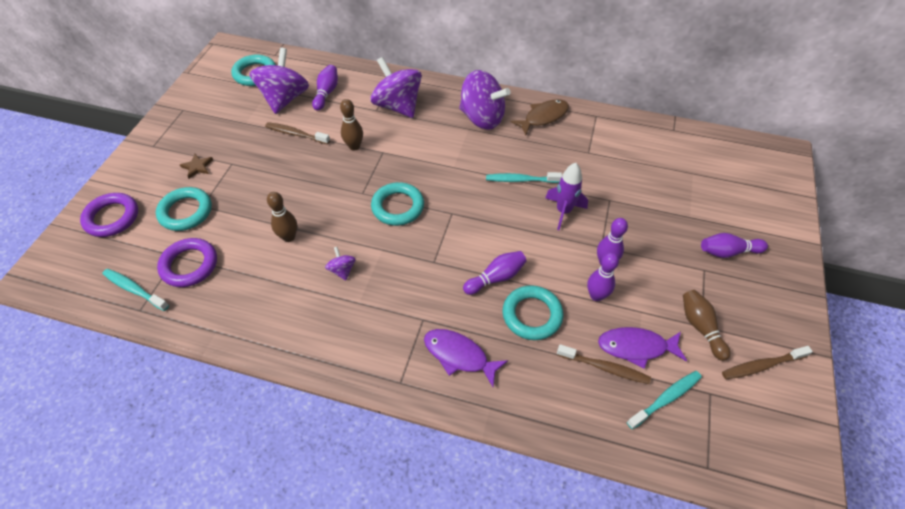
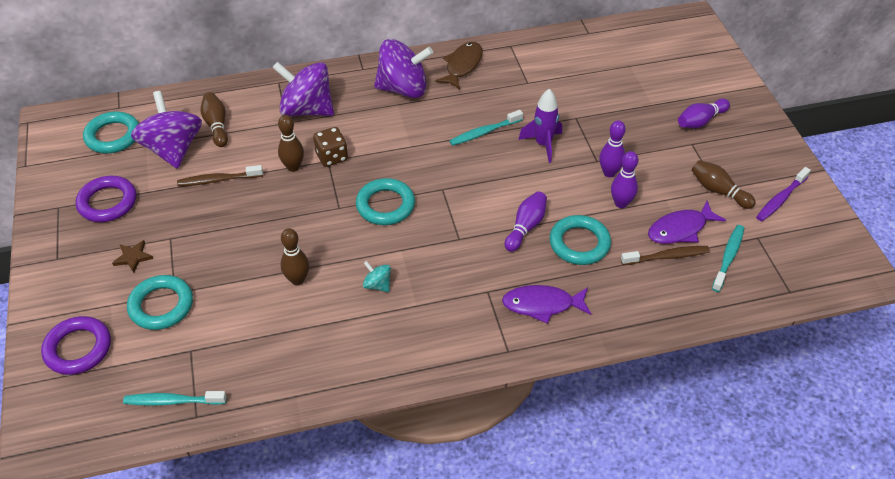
camera: 30 degrees left, 5 degrees down
(189, 265) = (213, 352): purple ring -> purple ring (107, 202)
(326, 93) = (216, 125): purple bowling pin -> brown bowling pin
(342, 270) = (377, 285): purple spinning top -> turquoise spinning top
(387, 150) = (332, 157): none -> brown dice
(761, 365) = (780, 199): brown toothbrush -> purple toothbrush

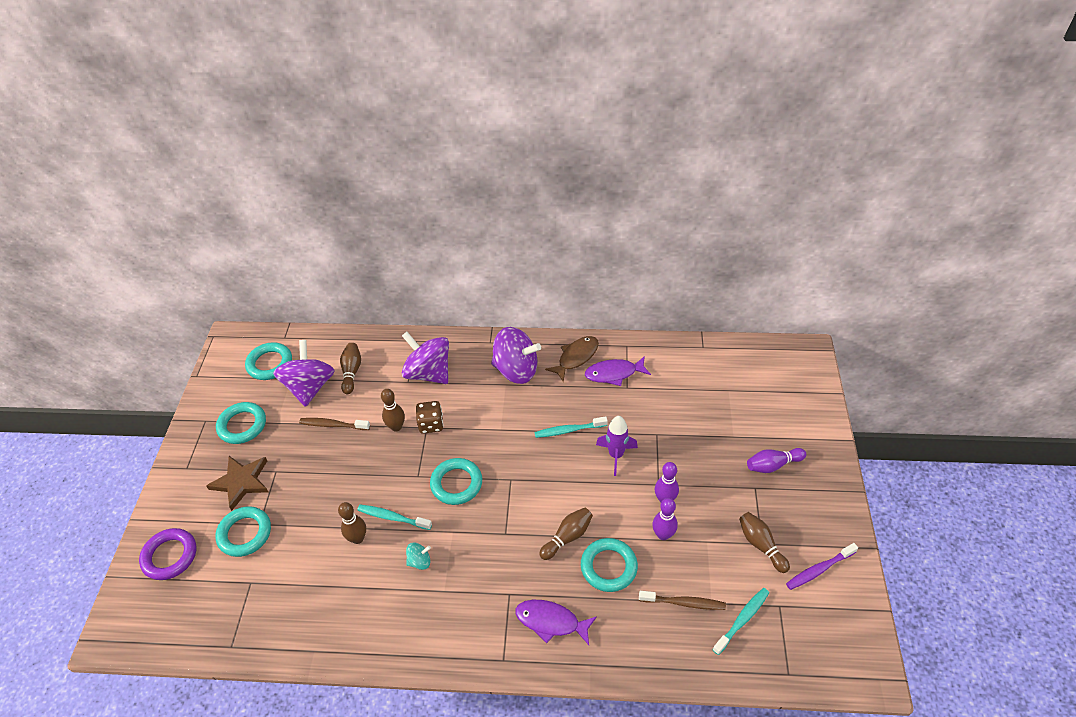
camera: 20 degrees right, 0 degrees up
(107, 202) = (242, 425): purple ring -> turquoise ring
(133, 257) = (241, 482): brown star -> brown star, size x1.89
(173, 401) = (219, 626): turquoise toothbrush -> turquoise toothbrush (393, 517)
(377, 285) = (419, 561): turquoise spinning top -> turquoise spinning top turned 105 degrees clockwise
(526, 227) = (567, 537): purple bowling pin -> brown bowling pin
(680, 229) = (708, 577): purple fish -> purple fish (614, 373)

